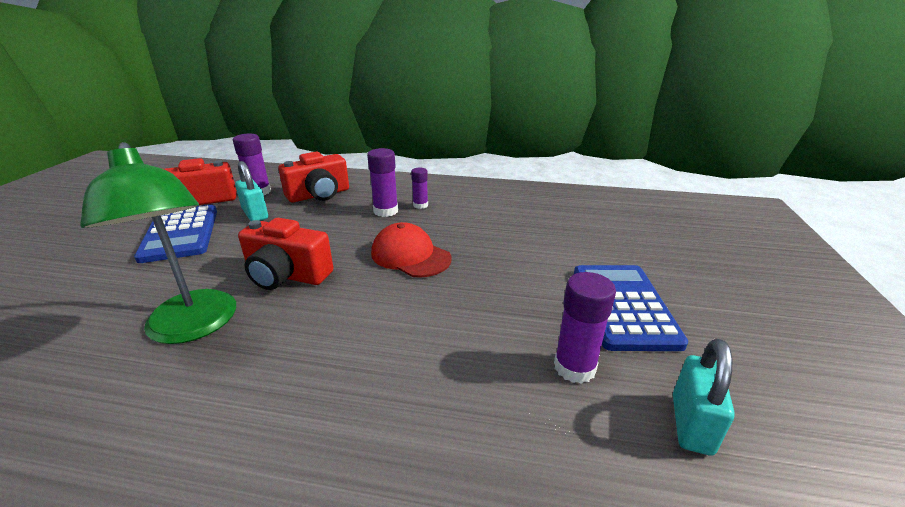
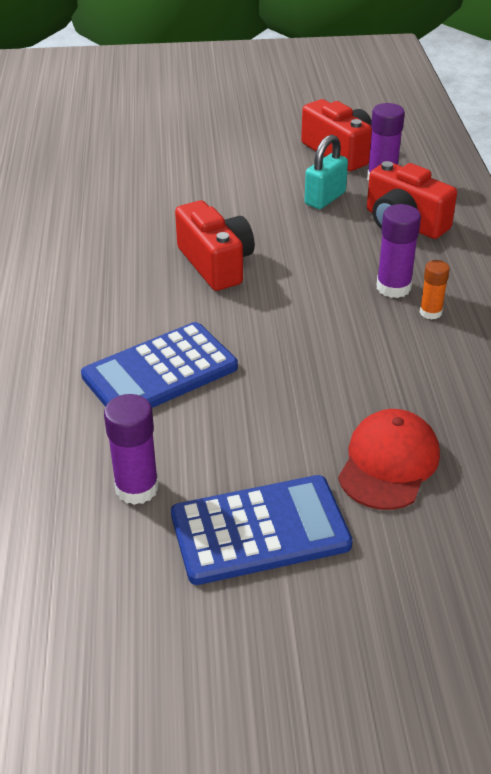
camera: 75 degrees right, 10 degrees up
(180, 234) = (260, 173): blue calculator -> blue calculator (160, 372)
(194, 327) = (123, 245): green lamp -> none
(287, 275) = (216, 264): red camera -> red camera turned 150 degrees clockwise
(410, 256) = (293, 334): red cap -> red cap (388, 463)
(420, 205) = (430, 312): purple glue stick -> orange glue stick
(691, 424) = (80, 574): turquoise padlock -> none

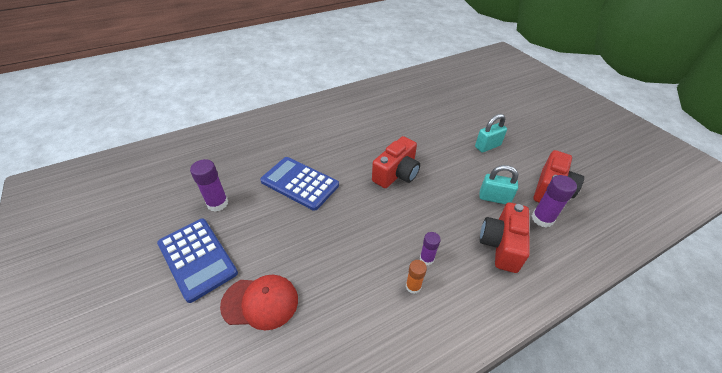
camera: 65 degrees right, 5 degrees up
(222, 165) = (487, 146): none -> turquoise padlock
(393, 287) = (426, 259): purple glue stick -> purple glue stick, size x0.63

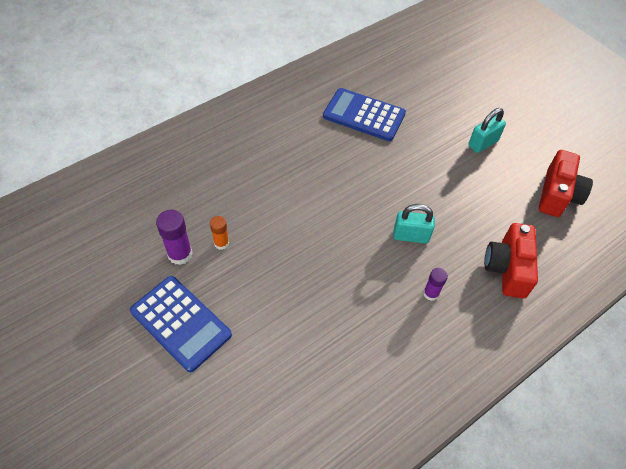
camera: 10 degrees left, 10 degrees up
(260, 302) = (266, 362): red cap -> none
(299, 183) = (270, 217): blue calculator -> blue calculator (364, 115)
(396, 174) = (381, 192): red camera -> none
(413, 286) = (421, 325): orange glue stick -> orange glue stick (221, 243)
(494, 198) = (495, 212): turquoise padlock -> turquoise padlock (411, 236)
(542, 219) = (548, 233): purple glue stick -> none

